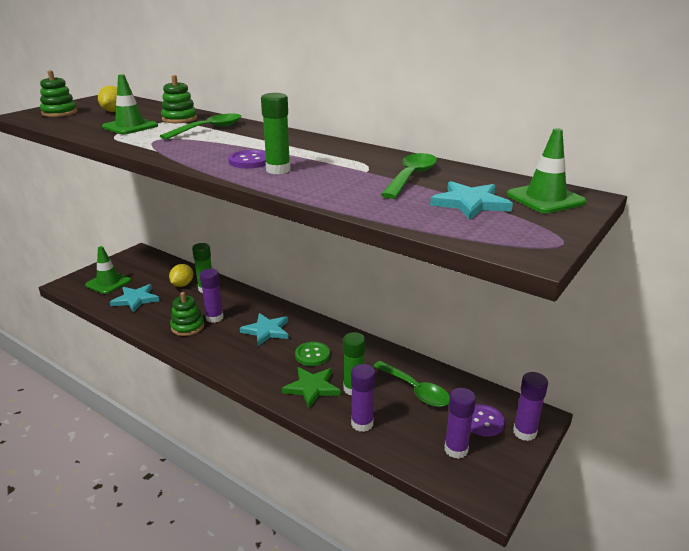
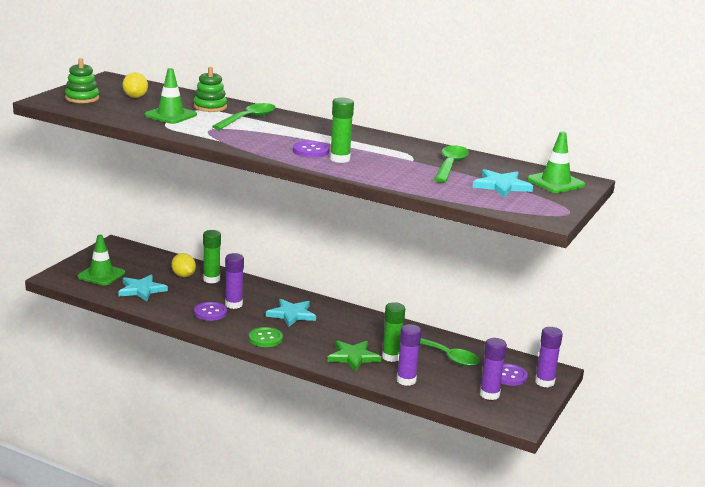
camera: 10 degrees left, 5 degrees down
(182, 284) = (183, 275): yellow lemon -> yellow lemon turned 45 degrees counterclockwise
(187, 327) = (210, 312): green stacking toy -> purple button
(312, 355) = (344, 333): green button -> green button (265, 338)

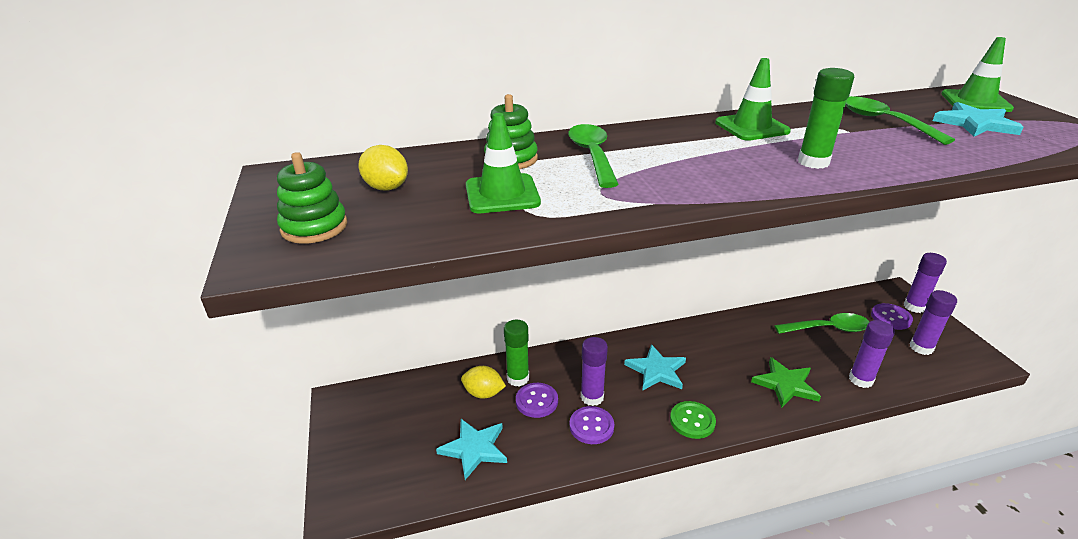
camera: 40 degrees left, 10 degrees up
(101, 275) = (394, 461): green traffic cone -> green traffic cone (751, 127)
(311, 151) = (765, 166): purple button -> purple button (536, 401)
(391, 357) = (803, 361): green glue stick -> none

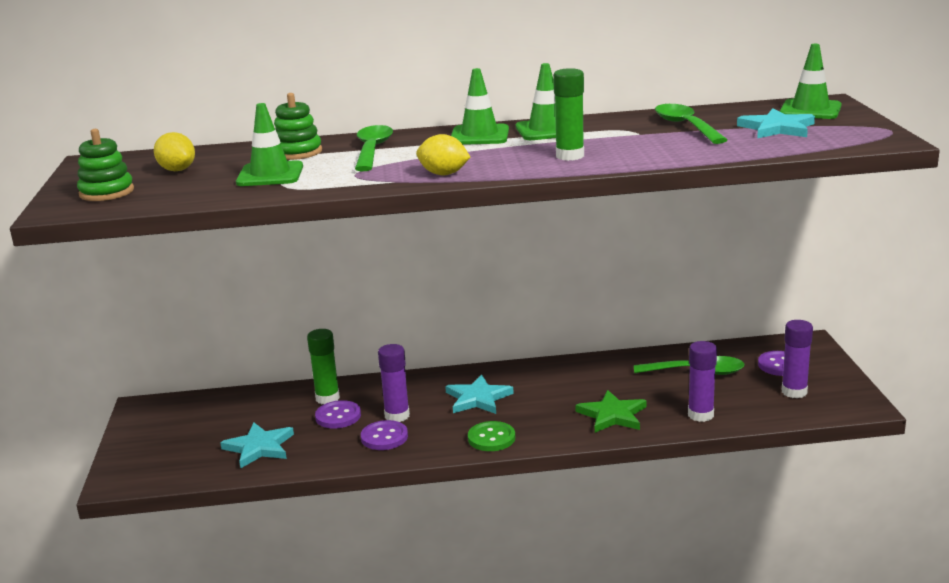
camera: 10 degrees right, 10 degrees down
(483, 393) = (287, 408): yellow lemon -> yellow lemon (443, 174)
(689, 134) = (479, 135): none -> green traffic cone
(914, 307) = (817, 356): purple glue stick -> none

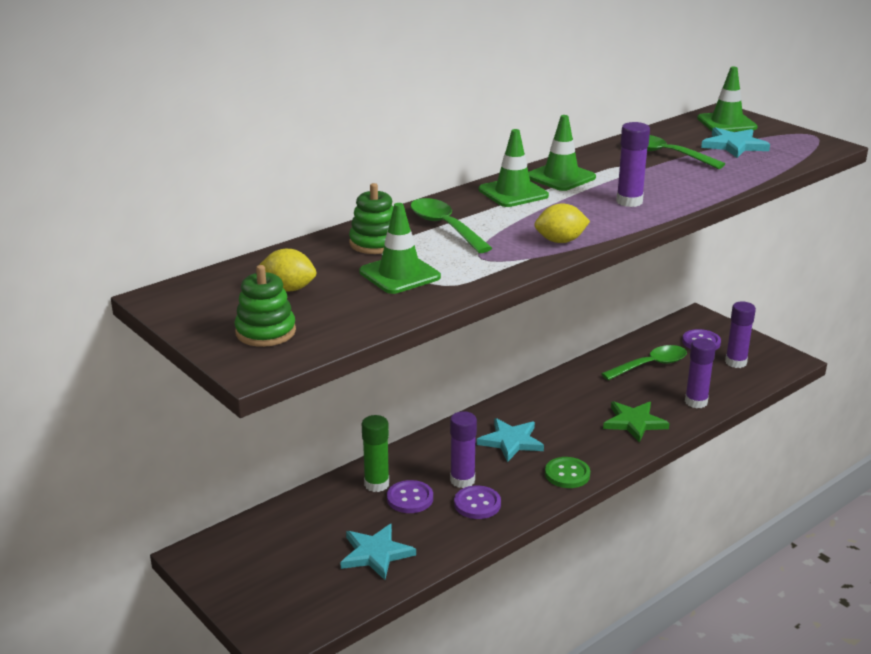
camera: 35 degrees left, 5 degrees up
(570, 156) = (629, 201): green glue stick -> purple glue stick

